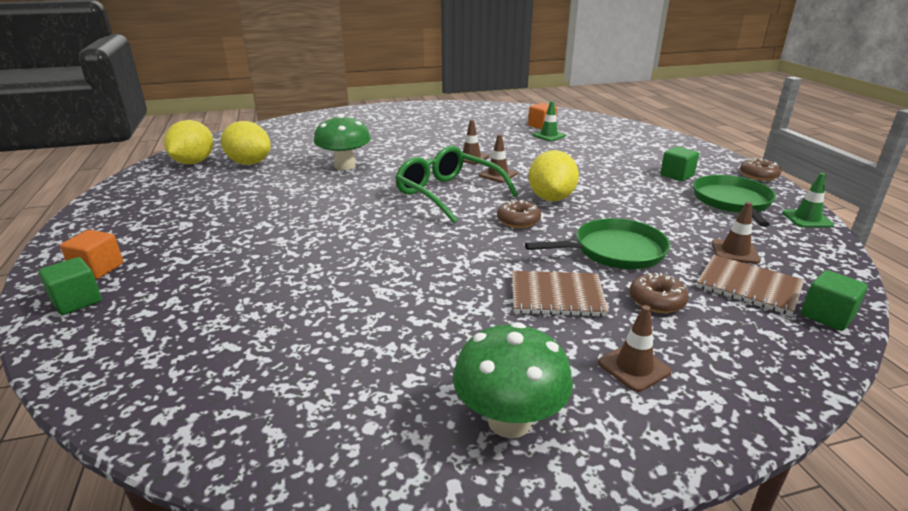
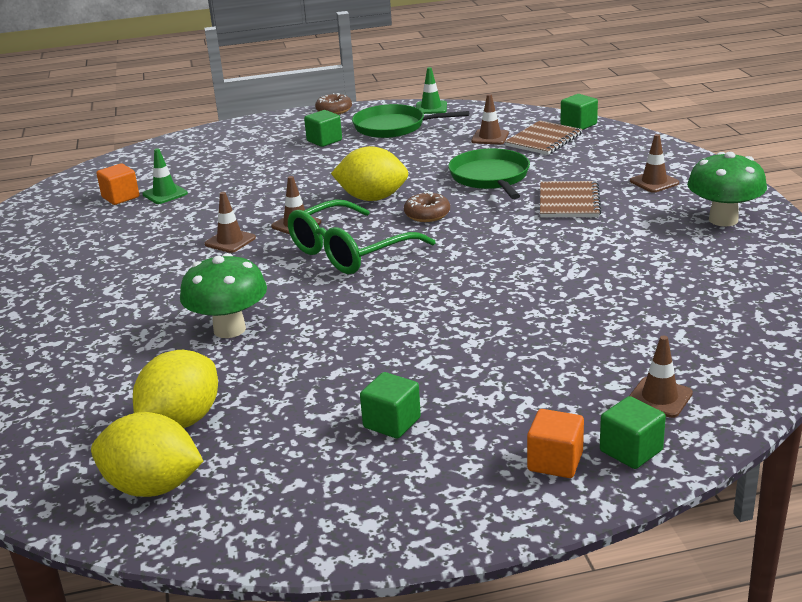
camera: 85 degrees left, 0 degrees up
(133, 322) = (659, 398): none -> brown traffic cone
(198, 214) = (392, 422): none -> green cube
(656, 301) = (569, 169): brown donut -> none

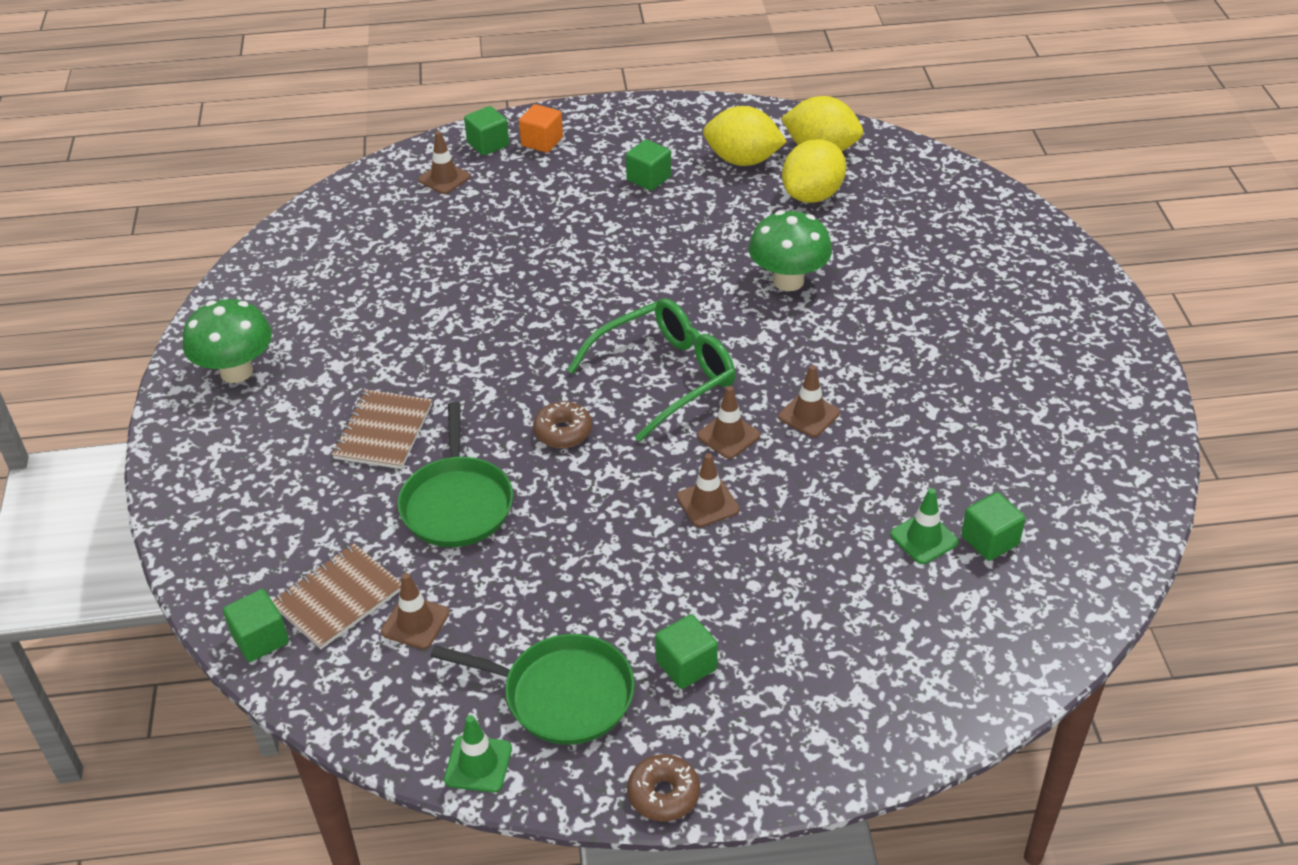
camera: 175 degrees left, 15 degrees up
(120, 197) = (990, 540): orange cube -> green cube
(372, 198) = (626, 478): yellow lemon -> yellow lemon (742, 160)
(654, 182) = (258, 456): brown traffic cone -> brown traffic cone (708, 503)

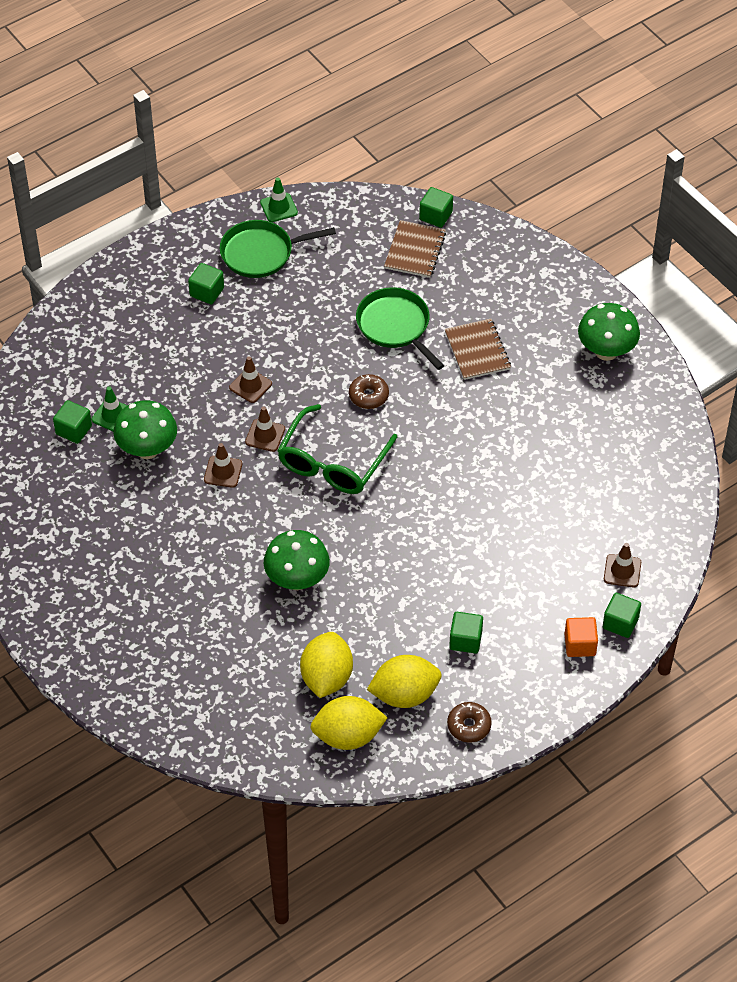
camera: 150 degrees right, 10 degrees up
(415, 622) = (363, 255): brown traffic cone -> none
(663, 794) = (181, 231): brown donut -> brown donut (469, 726)
(895, 477) = (147, 449): none -> green mushroom

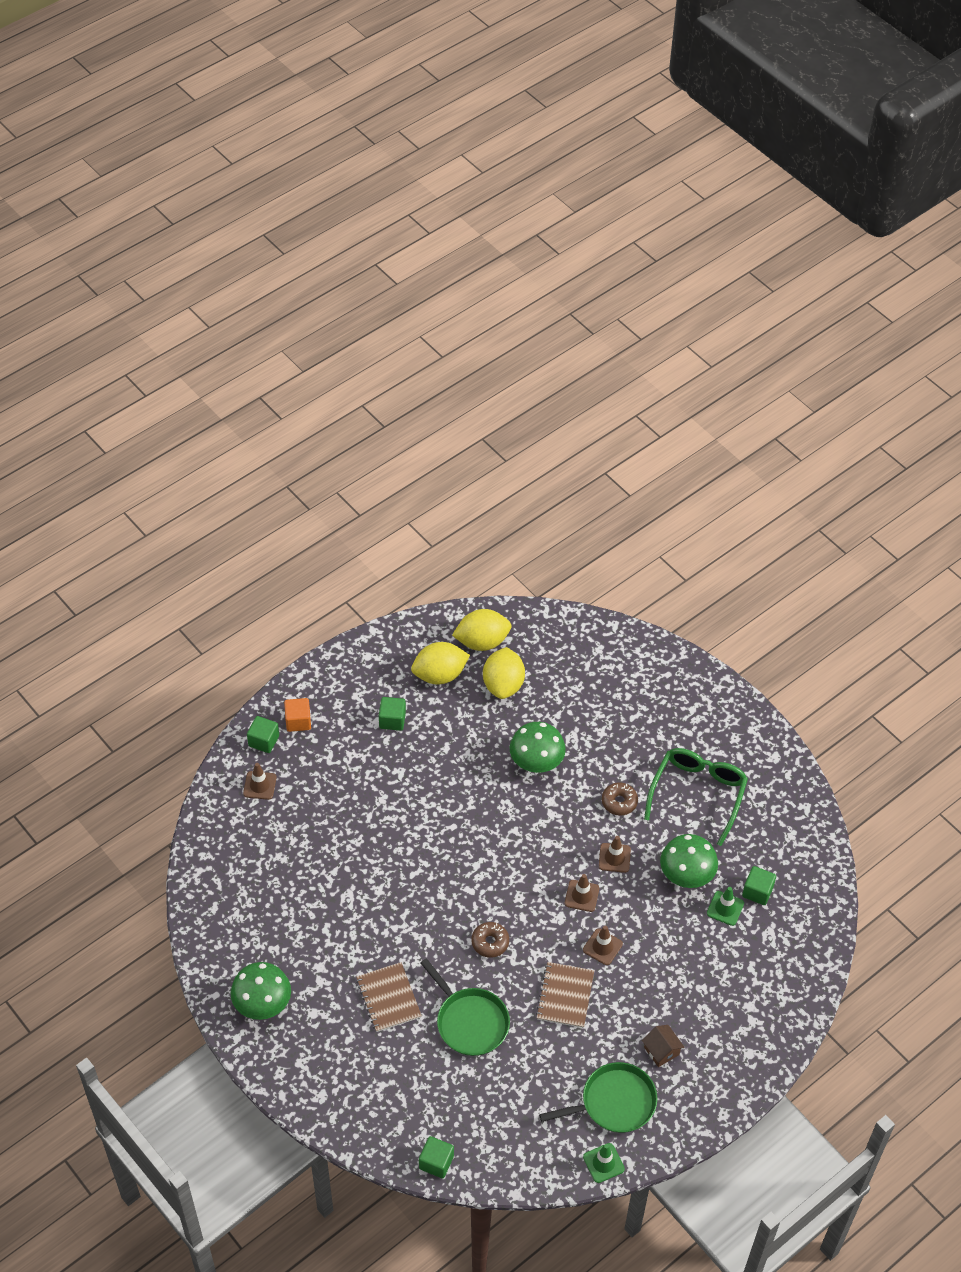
camera: 175 degrees right, 0 degrees up
(207, 292) = (661, 1051): green cube -> brown house
(332, 462) = (517, 872): green glasses -> green glasses (698, 794)
(415, 250) = (456, 1115): brown notebook -> brown notebook (565, 996)
(469, 726) = (388, 654): brown donut -> brown donut (619, 802)

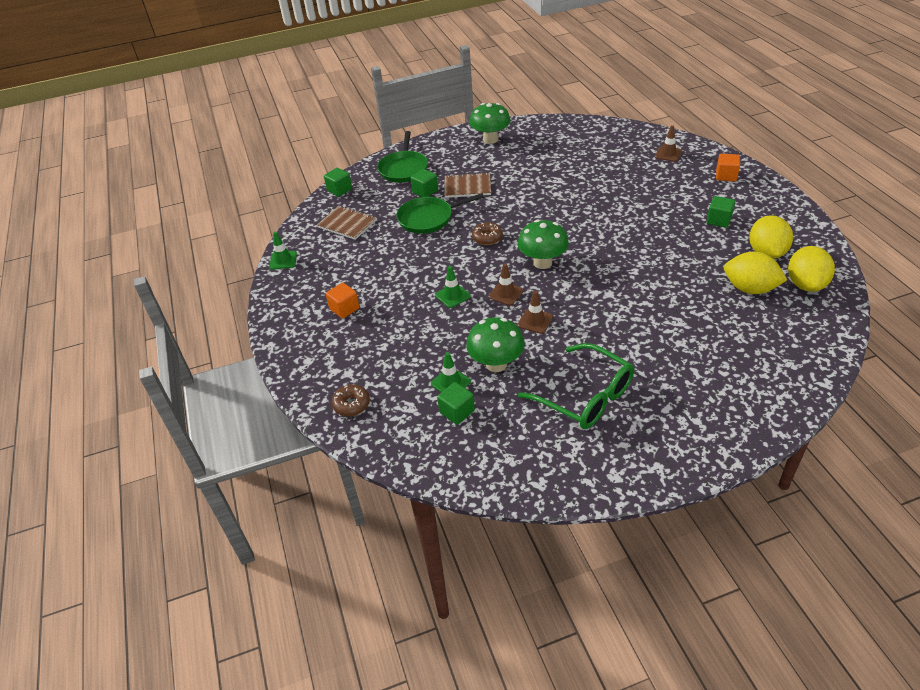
camera: 115 degrees right, 10 degrees down
(264, 741) = (709, 159): green cube -> green cube (425, 191)
(536, 763) = (653, 293): green mushroom -> green mushroom (542, 263)
(565, 996) = (421, 267): brown notebook -> brown notebook (347, 224)
(602, 947) = (452, 295): brown traffic cone -> green traffic cone
(614, 1102) = (322, 275): green pan -> green pan (404, 169)
(619, 802) = (594, 337): brown donut -> brown donut (351, 404)
(661, 1051) = (344, 309): brown house -> orange cube

